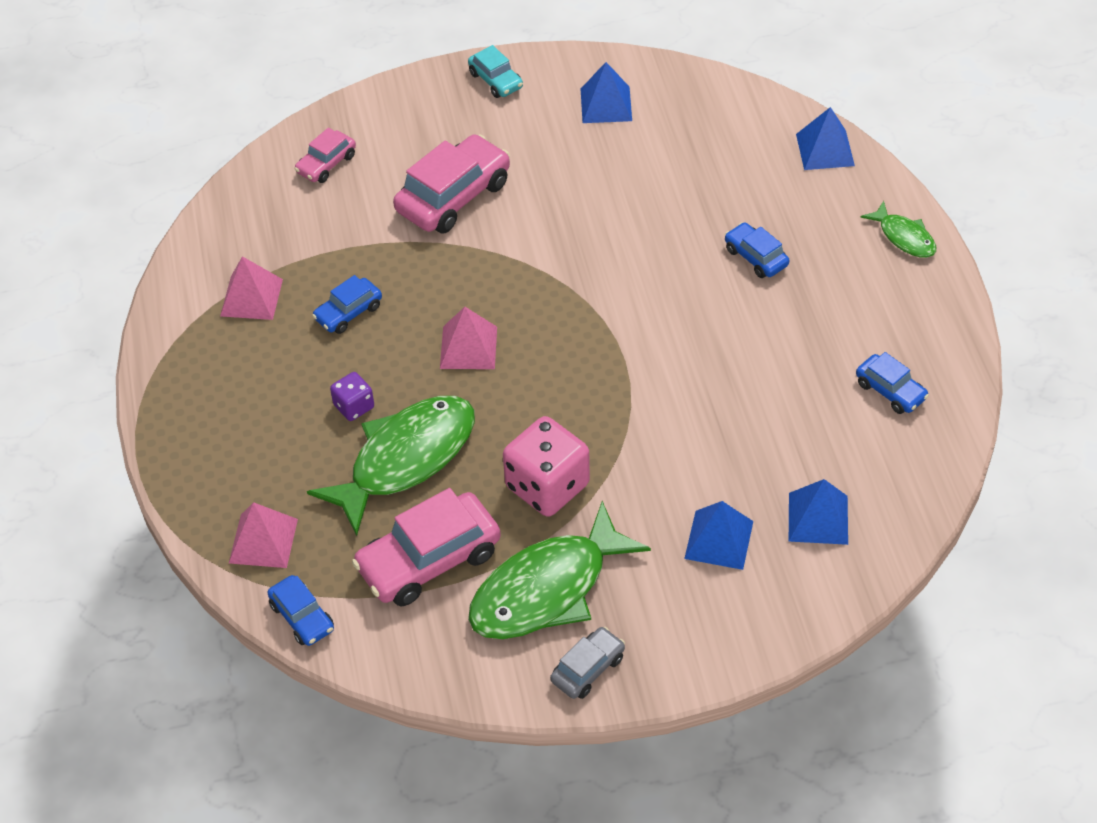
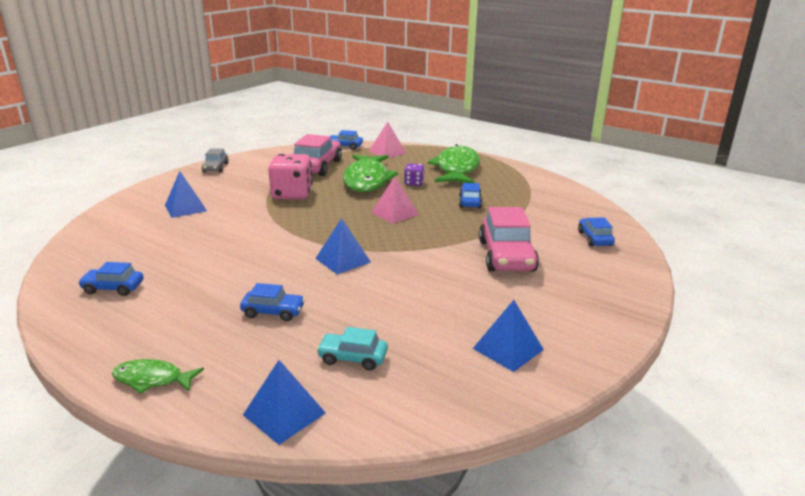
camera: 135 degrees right, 25 degrees down
(251, 297) = (519, 190): pink pyramid -> none
(326, 164) = (594, 239): pink car -> blue car
(496, 80) = (603, 322): turquoise car -> turquoise car (353, 358)
(547, 589) = (256, 175): green fish -> green fish (457, 169)
(818, 518) = (132, 229): blue pyramid -> blue pyramid (343, 260)

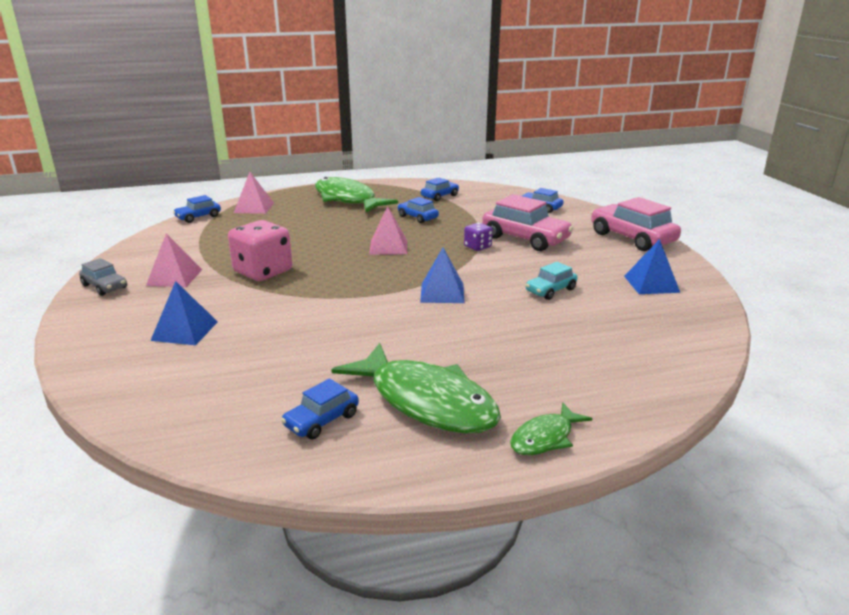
camera: 50 degrees left, 0 degrees up
(250, 177) = (174, 277): none -> pink pyramid
(273, 312) = (493, 348): blue car -> blue car (440, 196)
(284, 414) = (658, 388): blue pyramid -> none
(316, 166) = (220, 242): pink car -> pink car (632, 238)
(353, 358) = (607, 338): turquoise car -> turquoise car (550, 290)
(367, 180) = (299, 234): green fish -> green fish (426, 401)
(414, 183) = (343, 221): purple dice -> purple dice (477, 247)

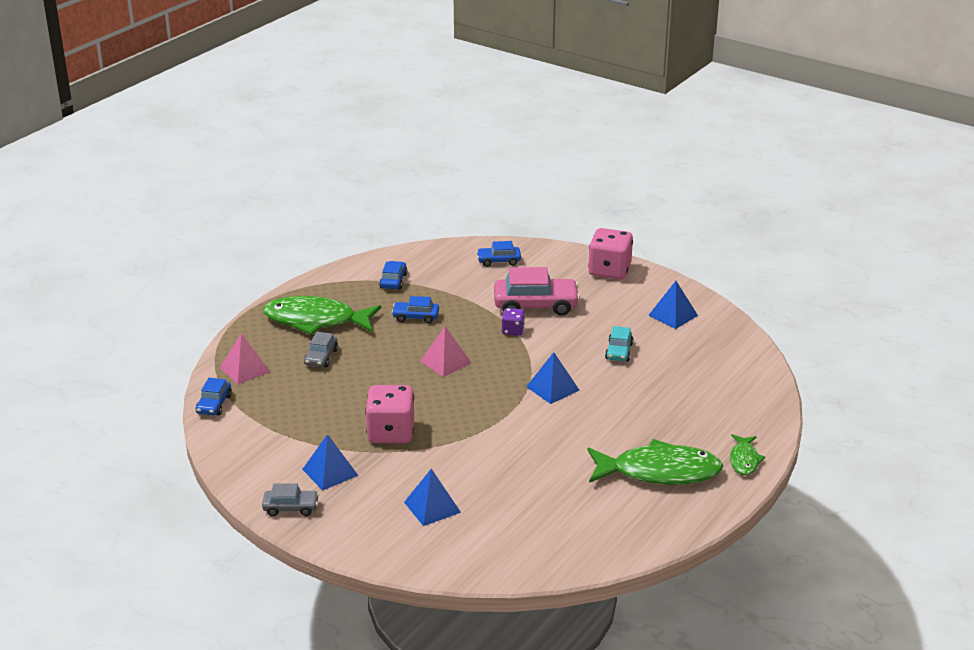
camera: 40 degrees left, 5 degrees up
(174, 277) = (330, 472): pink pyramid -> blue pyramid
(311, 217) = (321, 357): none -> grey car
(321, 420) = (623, 513): blue car -> none
(632, 238) = (609, 270): pink car -> pink dice

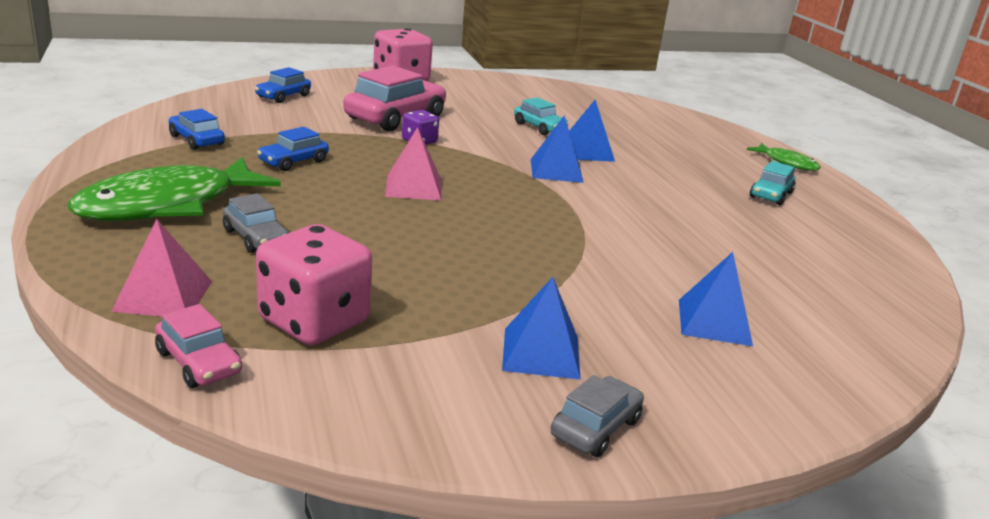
camera: 55 degrees left, 5 degrees down
(214, 404) = (199, 362): blue car -> pink car
(391, 433) = (509, 274): pink dice -> pink dice (314, 321)
(659, 472) = (771, 195): green fish -> turquoise car
(673, 315) = (517, 93): blue pyramid -> blue pyramid (586, 151)

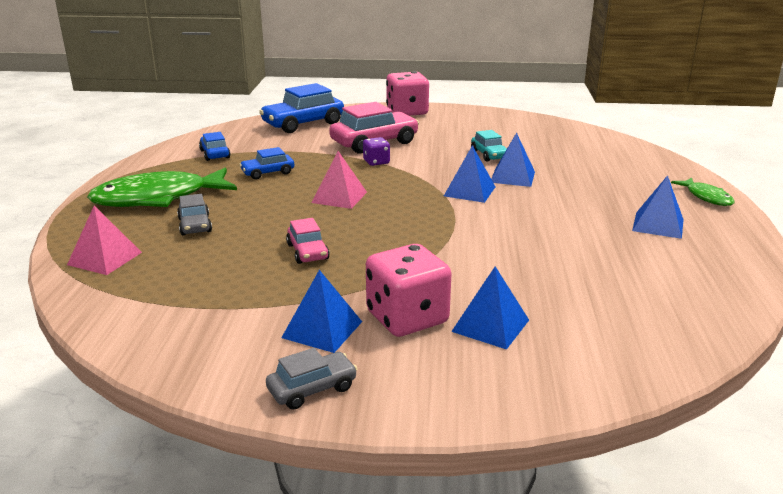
camera: 25 degrees right, 0 degrees up
(199, 362) = (89, 303): pink car -> pink car (307, 252)
(283, 96) = (303, 124): blue car -> blue car, size x1.85
(314, 321) = (183, 286): pink dice -> pink dice (407, 318)
(771, 195) = (658, 225): turquoise car -> blue pyramid

